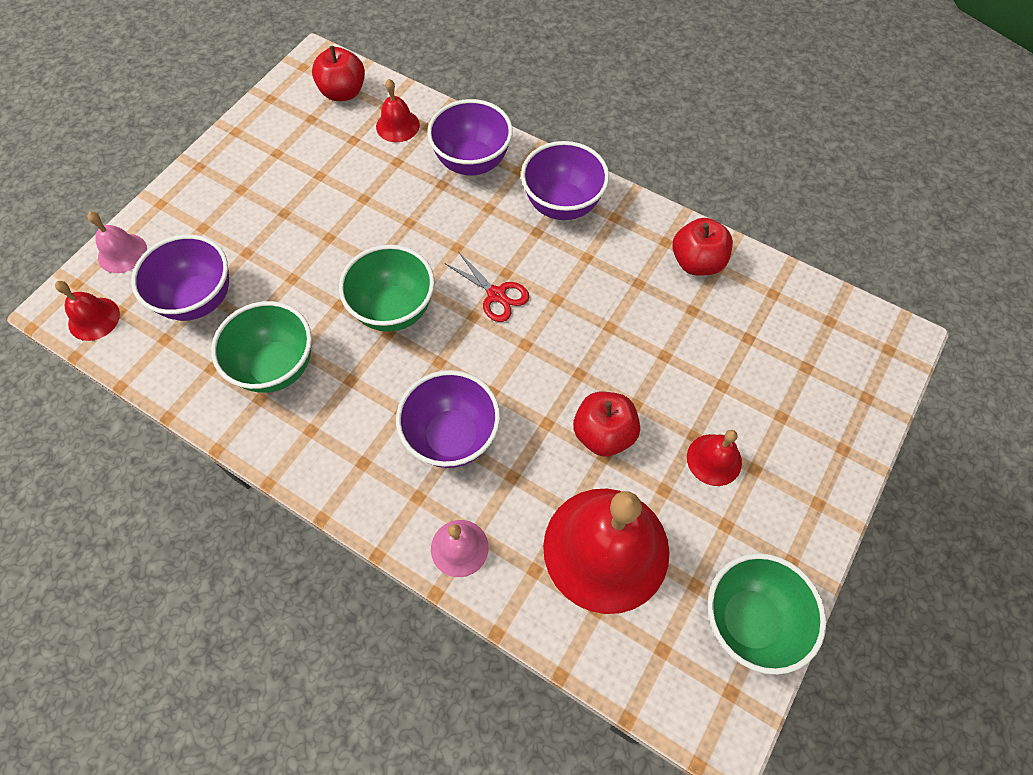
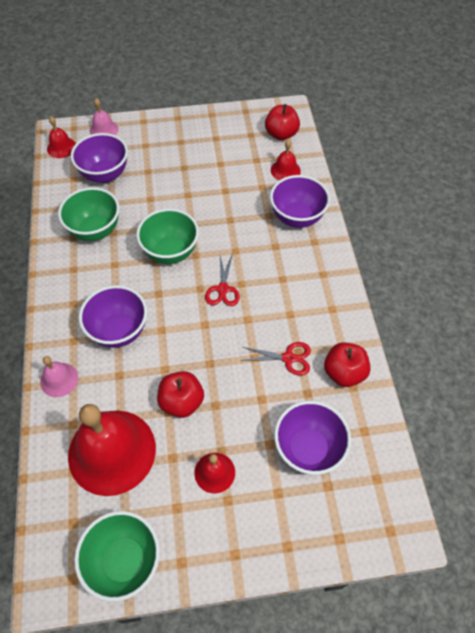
camera: 50 degrees right, 5 degrees down
(562, 205) = (313, 278): purple bowl -> purple bowl (308, 449)
(638, 297) = (288, 358): none -> red scissors

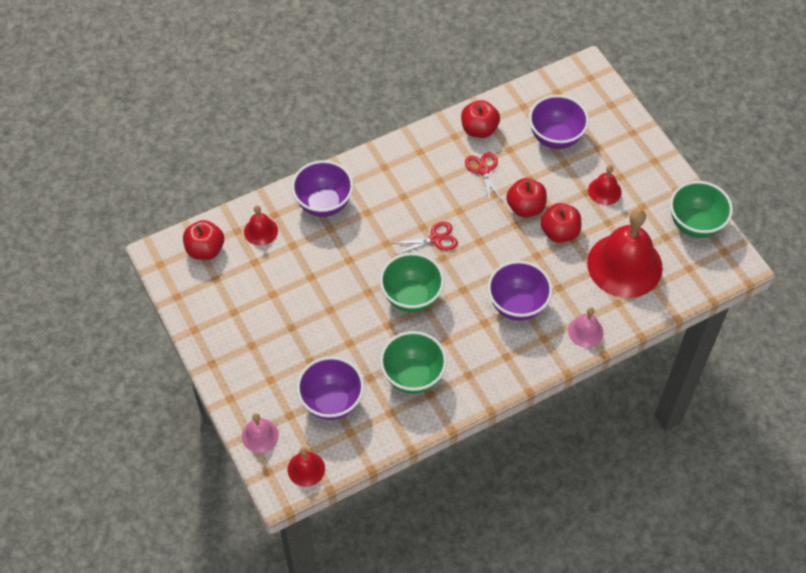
camera: 110 degrees left, 0 degrees up
(226, 380) = (525, 207): none -> red apple

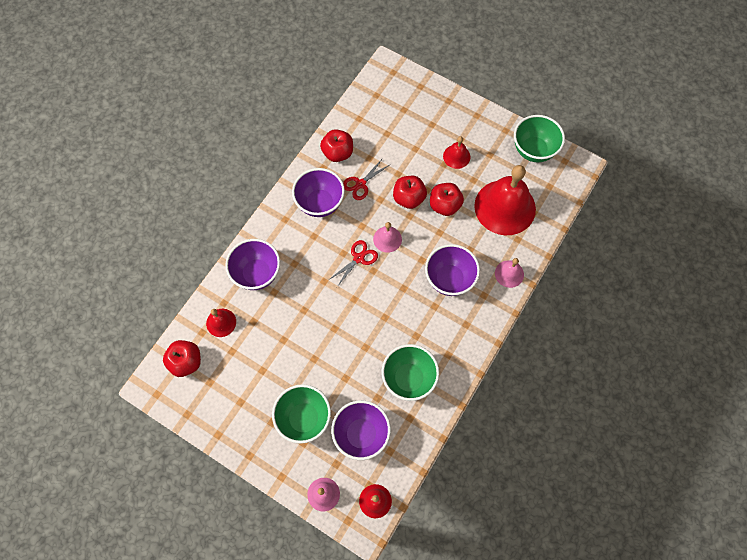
camera: 30 degrees left, 10 degrees up
(411, 297) = (369, 315): green bowl -> green bowl (304, 418)
(477, 235) = (387, 239): none -> pink bell
(483, 170) = (360, 184): red scissors -> red scissors turned 90 degrees counterclockwise
(555, 137) = (397, 132): purple bowl -> purple bowl (320, 203)

